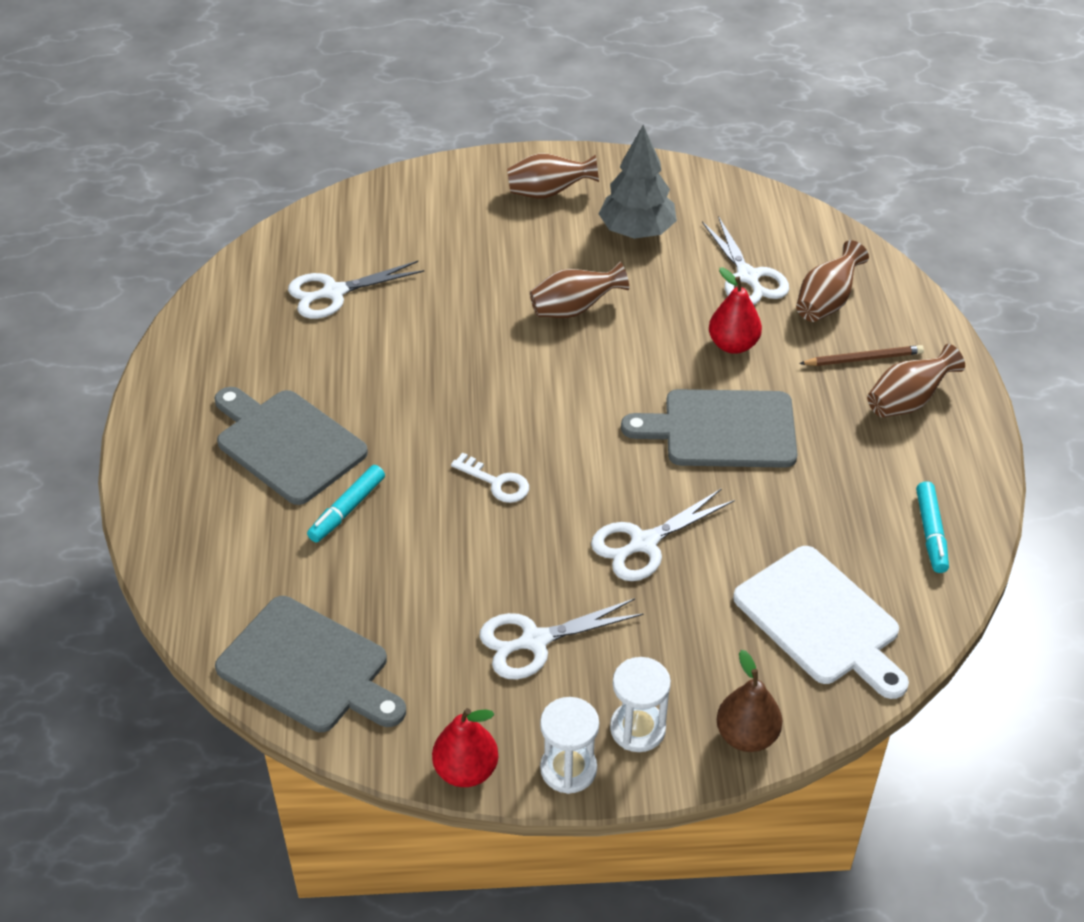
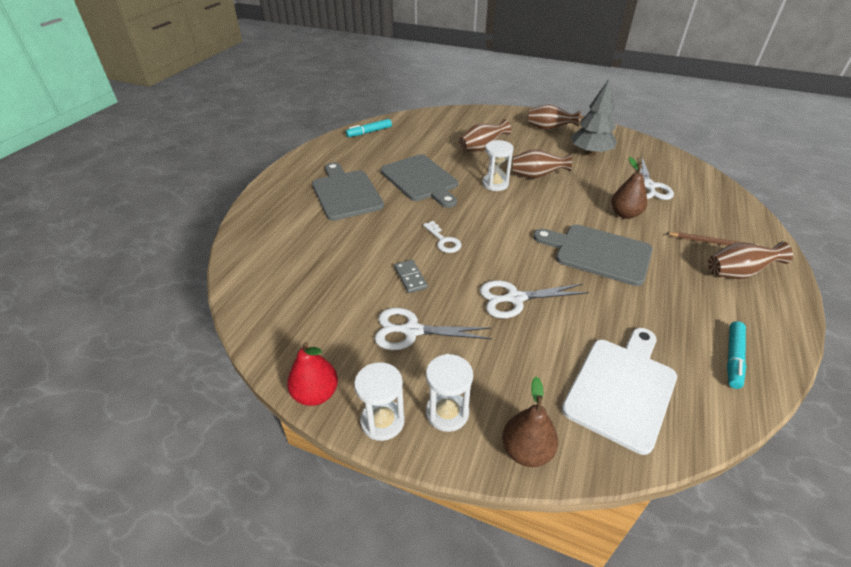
camera: 25 degrees right, 5 degrees down
(308, 668) = (272, 299): grey cutting board -> grey cutting board (420, 180)
(334, 292) = (415, 142): white scissors -> none
(347, 509) = (353, 229): turquoise marker -> turquoise marker (369, 132)
(485, 562) = (410, 278): none -> grey domino
(518, 346) = (495, 184): none -> white hourglass
(733, 345) = (625, 214): red pear -> brown pear
(821, 620) = (622, 388): white cutting board -> white cutting board turned 135 degrees counterclockwise
(826, 302) = (696, 209): brown vase -> brown vase (481, 148)

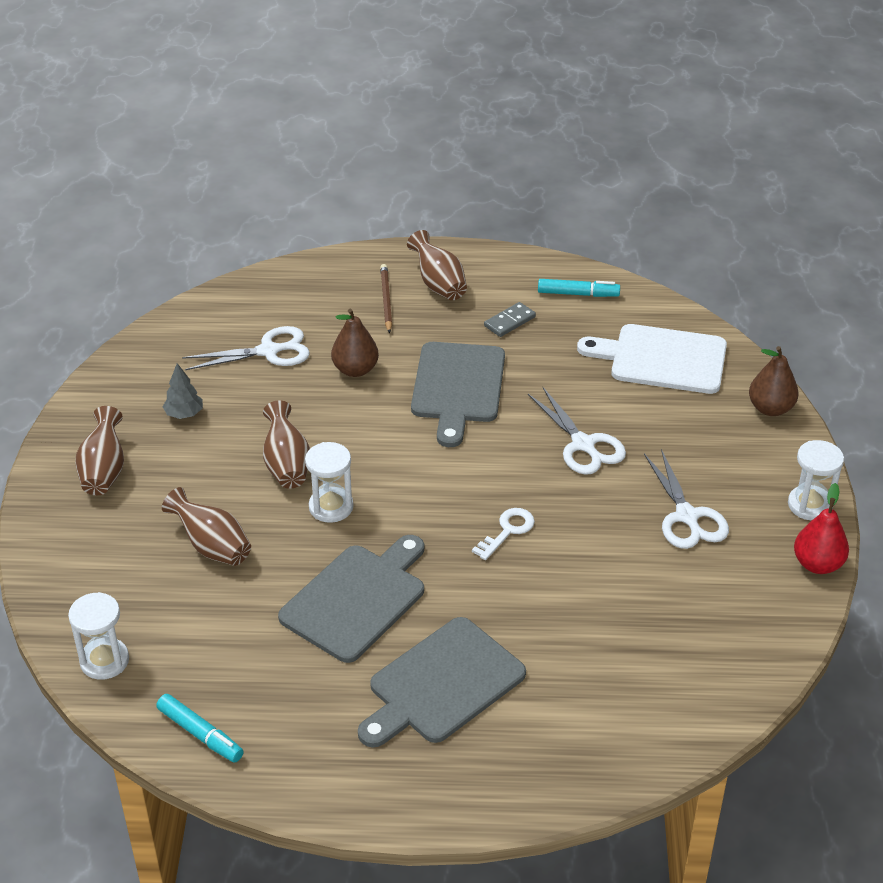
camera: 110 degrees left, 0 degrees up
(410, 278) = (601, 543): grey domino -> grey domino (509, 321)
(447, 413) = (769, 464): white hourglass -> white hourglass (104, 661)
(590, 153) = (184, 414): grey tree -> grey tree, size x0.52

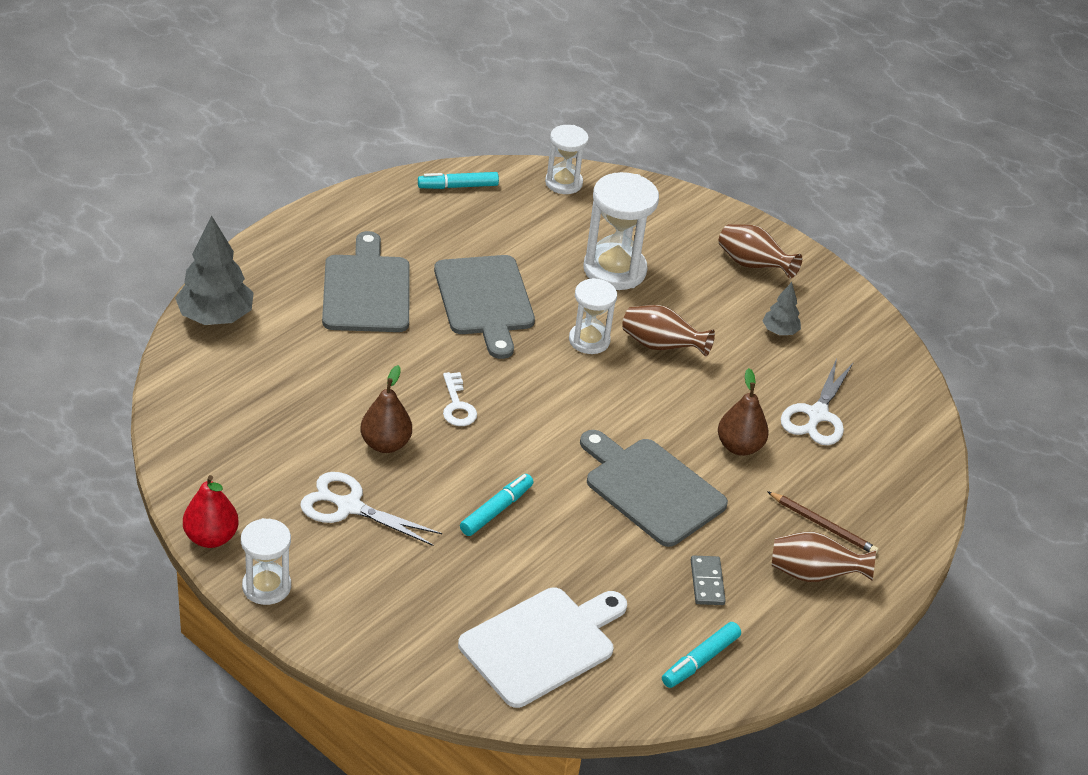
camera: 125 degrees right, 0 degrees up
(212, 546) = (614, 270): brown vase -> white hourglass
(583, 444) = (496, 510): white scissors -> turquoise marker
(612, 758) = (215, 317): none -> grey tree
(770, 408) = (395, 662): brown pear -> brown pear (385, 444)

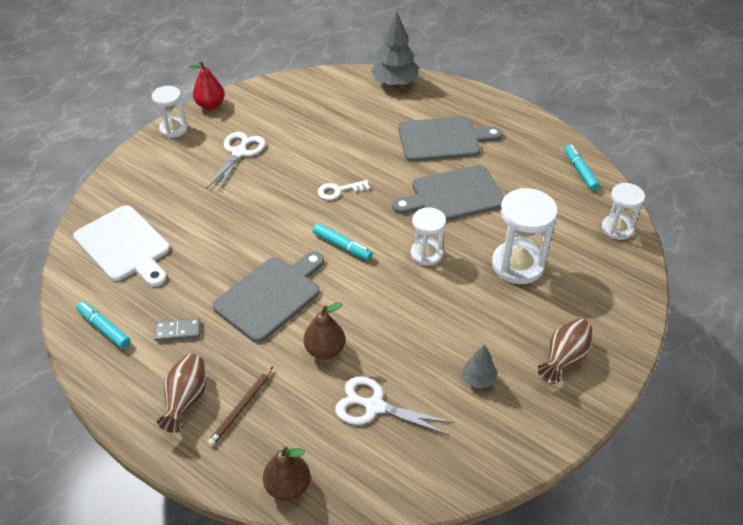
camera: 90 degrees right, 5 degrees up
(385, 444) = (296, 162): brown pear -> brown pear (288, 486)
(496, 510) = (241, 216): turquoise marker -> turquoise marker (342, 246)
(661, 346) = (433, 297): brown vase -> none

